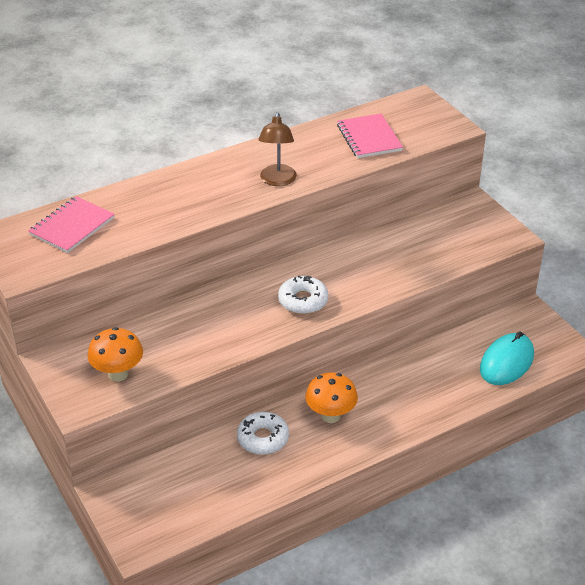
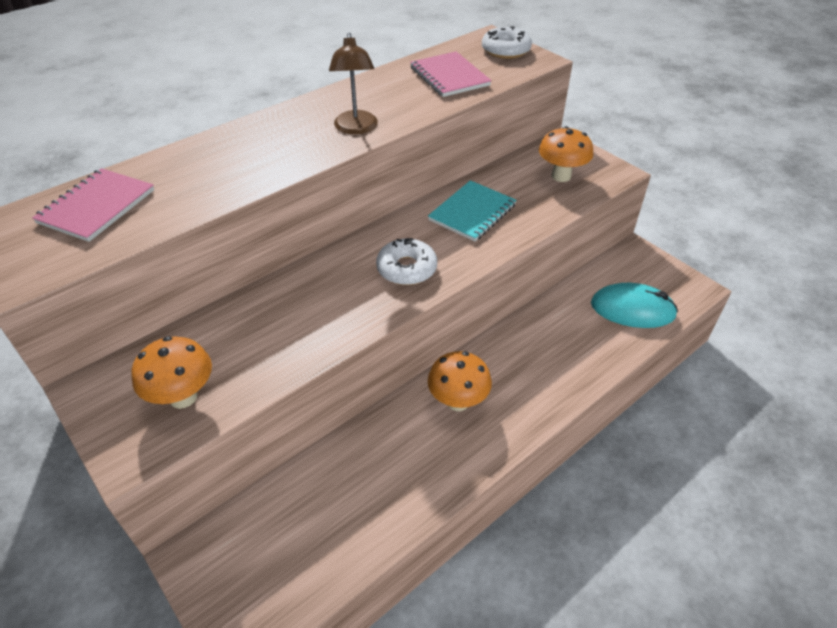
camera: 10 degrees left, 5 degrees up
(263, 438) = (383, 444): white donut -> white donut (505, 50)
(371, 260) = (472, 212): none -> turquoise notebook
(460, 235) = (561, 176): none -> orange mushroom
(506, 362) = (632, 309): turquoise mouse -> turquoise mouse turned 75 degrees clockwise

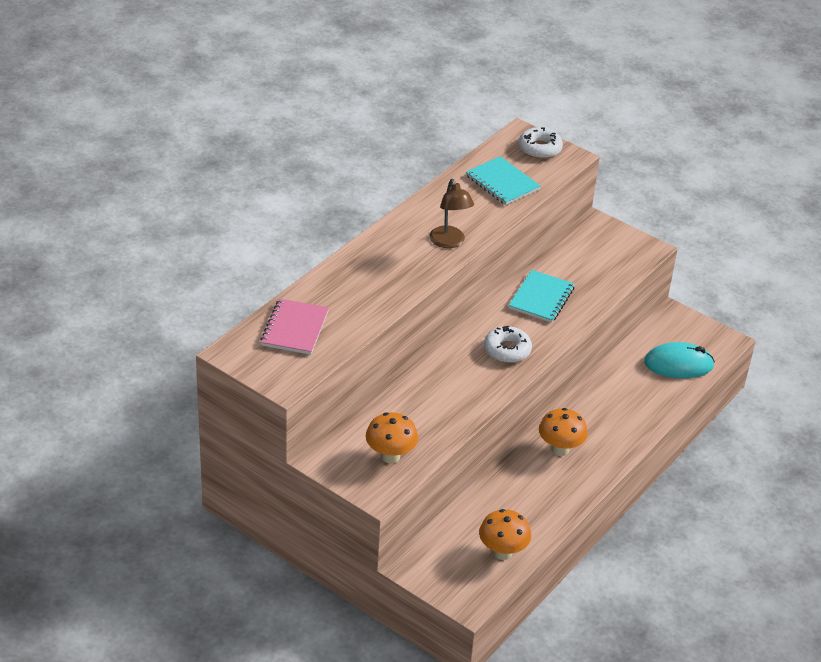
camera: 15 degrees left, 5 degrees down
(449, 76) = (502, 183): pink notebook -> turquoise notebook
(561, 176) = (604, 257): orange mushroom -> orange mushroom (502, 552)

